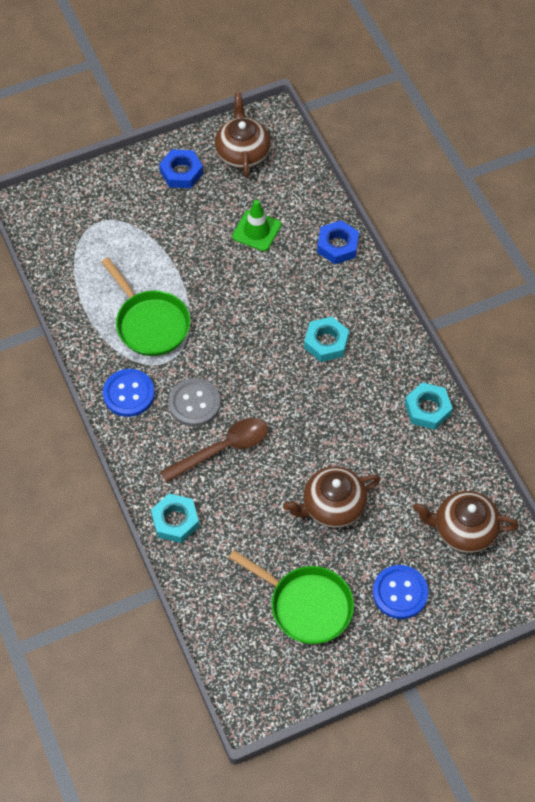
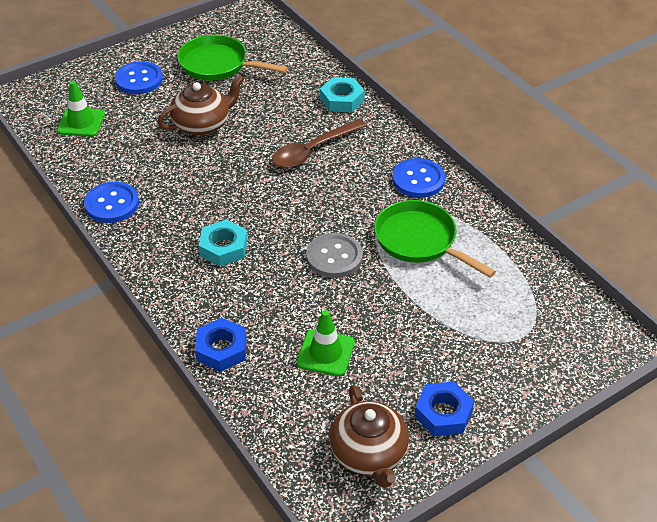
camera: 170 degrees right, 15 degrees down
(194, 403) = (350, 180): grey button -> grey button (334, 257)
(427, 409) = (112, 204): turquoise nut -> blue button
(463, 530) = (81, 122): brown teapot -> green traffic cone

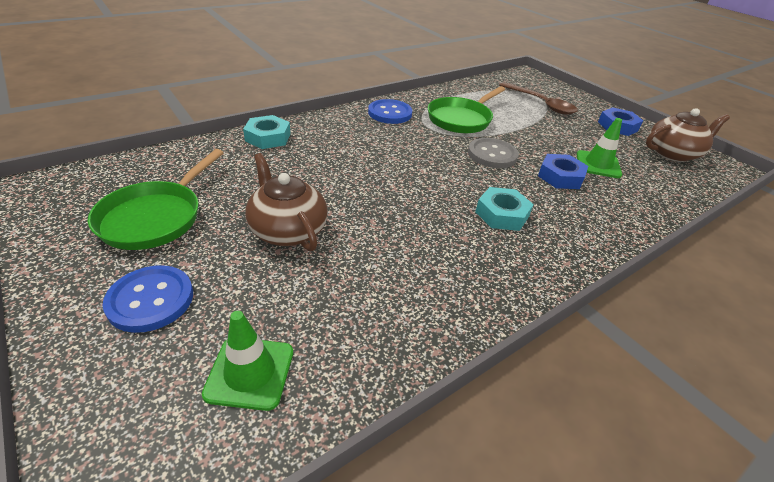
camera: 95 degrees left, 5 degrees down
(112, 204) = (452, 312): blue button -> none
(221, 349) = (630, 216): blue nut -> blue nut (560, 177)
(312, 151) = (348, 157): brown spoon -> brown spoon (541, 104)

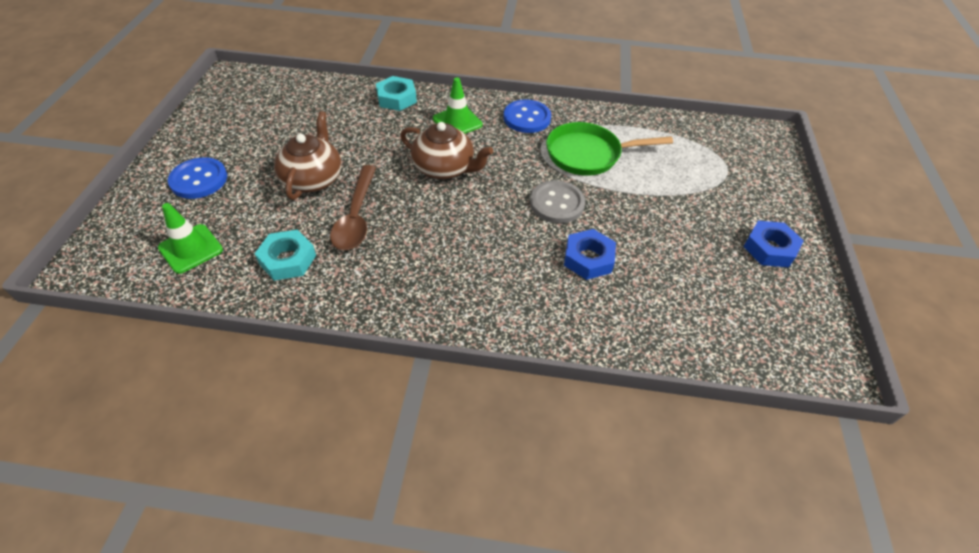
camera: 45 degrees right, 10 degrees up
(155, 217) = (258, 128): green pan -> none
(502, 214) = (474, 256): turquoise nut -> turquoise nut (287, 259)
(541, 104) = (715, 178): brown spoon -> brown spoon (356, 217)
(598, 164) = (654, 271): green traffic cone -> green traffic cone (457, 122)
(672, 153) = (781, 313): brown teapot -> brown teapot (444, 168)

